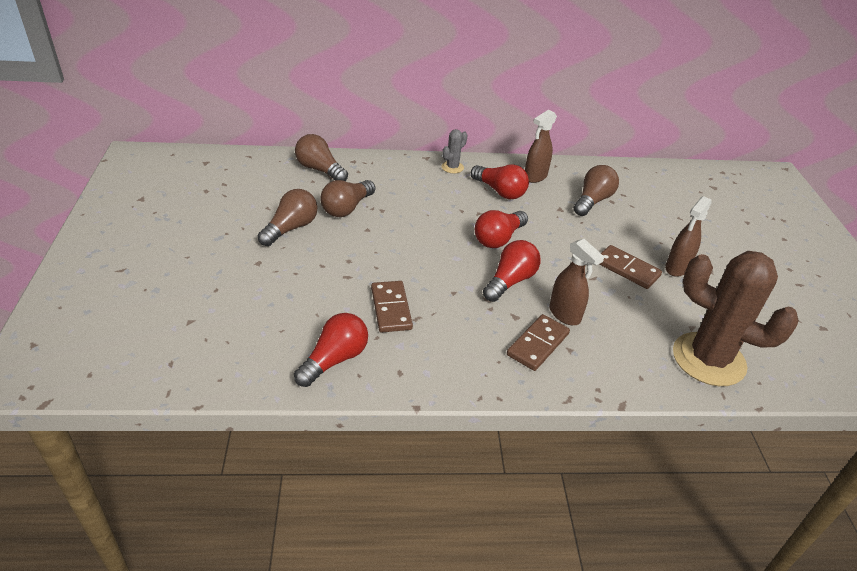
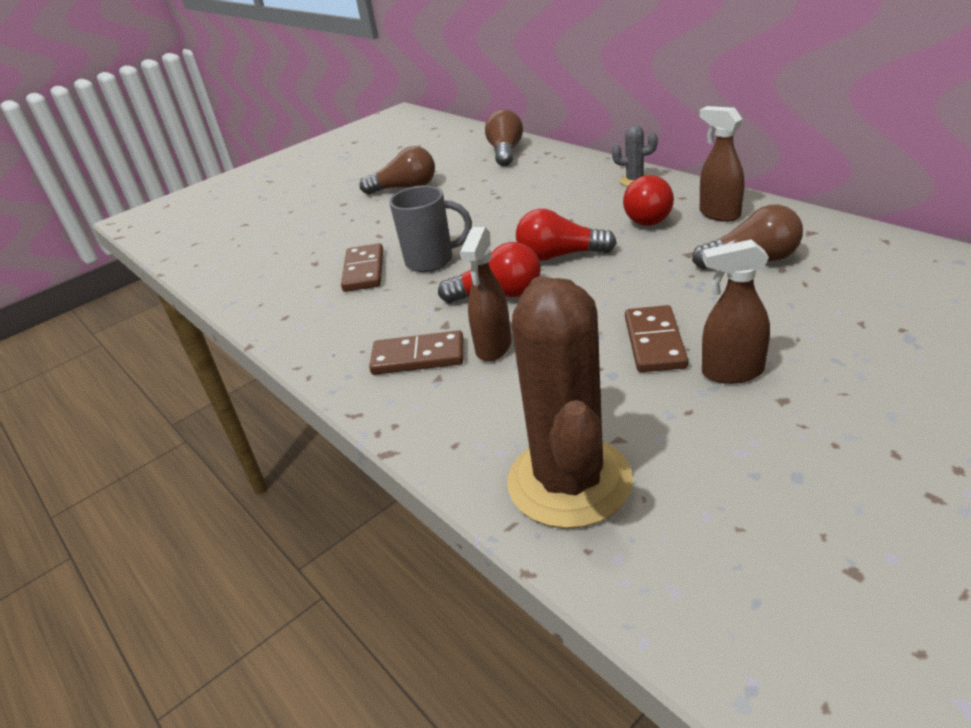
camera: 60 degrees right, 5 degrees down
(335, 359) = (266, 286): red light bulb -> none
(347, 208) = (472, 186): brown light bulb -> none
(391, 308) = (363, 271): brown domino -> brown domino turned 45 degrees counterclockwise
(426, 278) = (432, 261): none -> grey mug
(535, 177) = (719, 214): brown spray bottle -> brown spray bottle turned 45 degrees clockwise

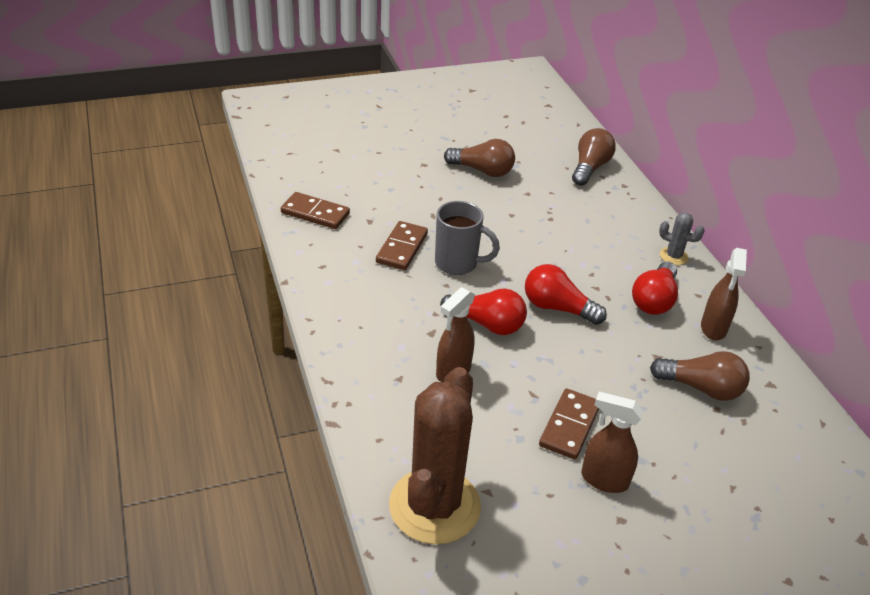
camera: 15 degrees right, 5 degrees up
(418, 357) = (396, 352): brown domino -> brown domino (315, 213)
(719, 214) = (713, 328): brown spray bottle -> brown spray bottle turned 150 degrees counterclockwise

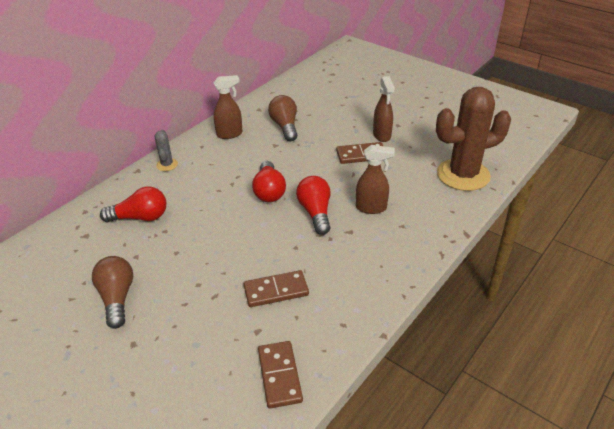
camera: 120 degrees left, 0 degrees up
(458, 263) = (266, 252): grey mug -> none
(590, 168) = (67, 237): brown light bulb -> none
(654, 300) = (223, 159): red light bulb -> red light bulb (140, 217)

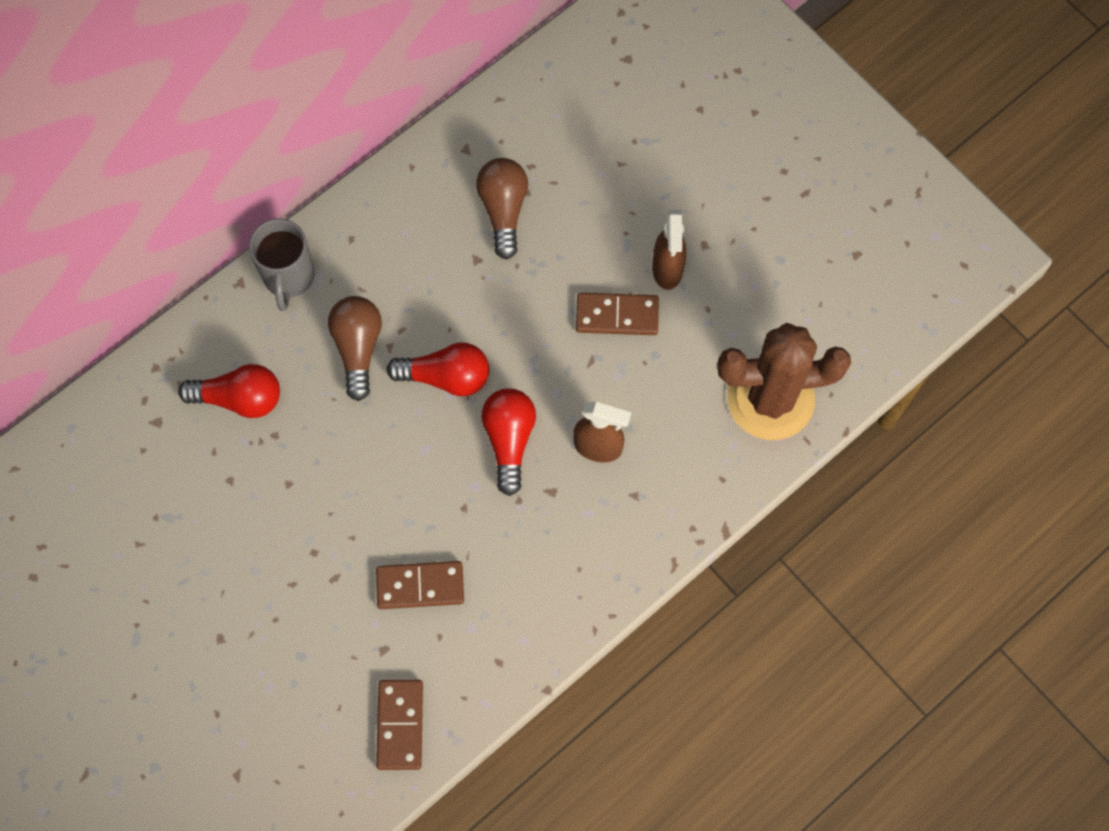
camera: 10 degrees right, 30 degrees up
(117, 298) = (201, 555): brown light bulb -> brown light bulb (358, 348)
(167, 165) = (289, 278): grey cactus -> grey mug
(230, 134) = (403, 214): brown spray bottle -> none
(269, 191) = (446, 377): red light bulb -> red light bulb turned 90 degrees counterclockwise

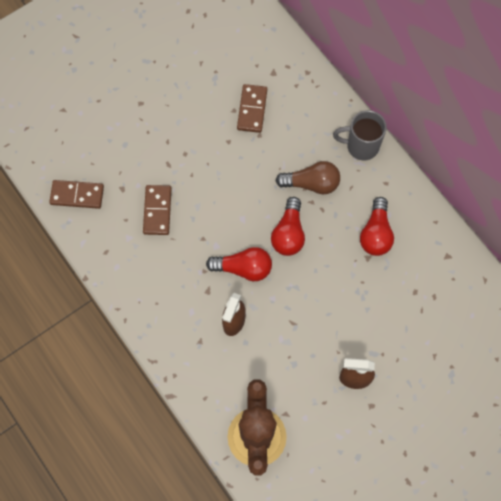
camera: 95 degrees right, 0 degrees up
(240, 398) = (284, 117): red light bulb -> red light bulb (376, 234)
(503, 210) = (402, 276): brown light bulb -> none
(617, 316) = (323, 342): brown domino -> brown domino (252, 109)

